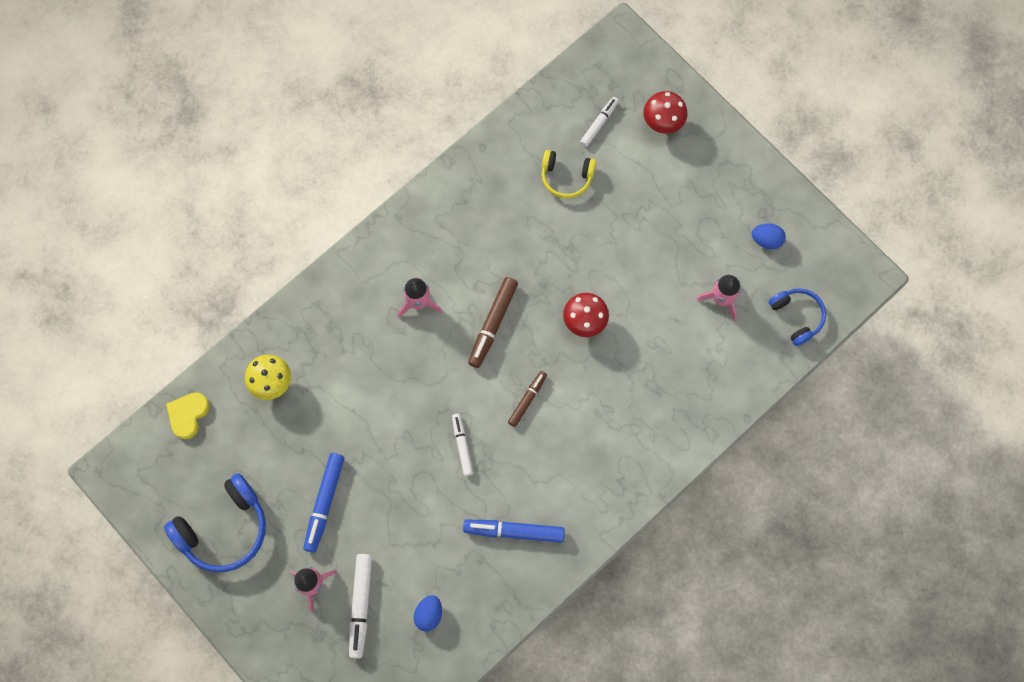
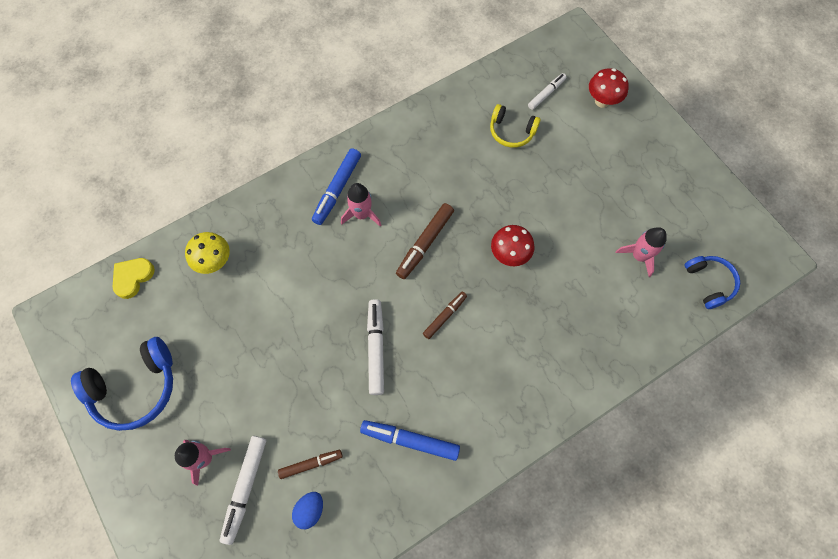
camera: 10 degrees right, 5 degrees down
(324, 503) = (235, 380): blue marker -> blue marker (337, 189)
(420, 571) = (311, 464): none -> brown marker
(462, 445) = (376, 348): white marker -> white marker, size x1.57
(766, 240) = (685, 211): blue egg -> none

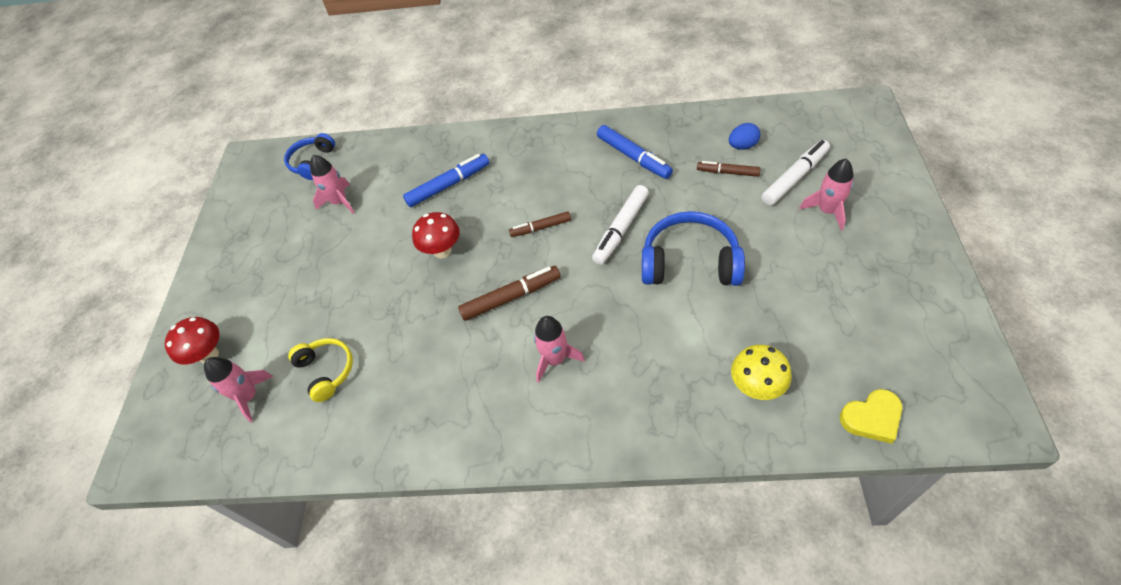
camera: 140 degrees left, 15 degrees down
(135, 388) = (889, 295): blue headphones -> blue headphones (690, 262)
(337, 189) = (564, 403): blue marker -> blue marker (448, 185)
(546, 94) = (249, 396): white marker -> pink rocket

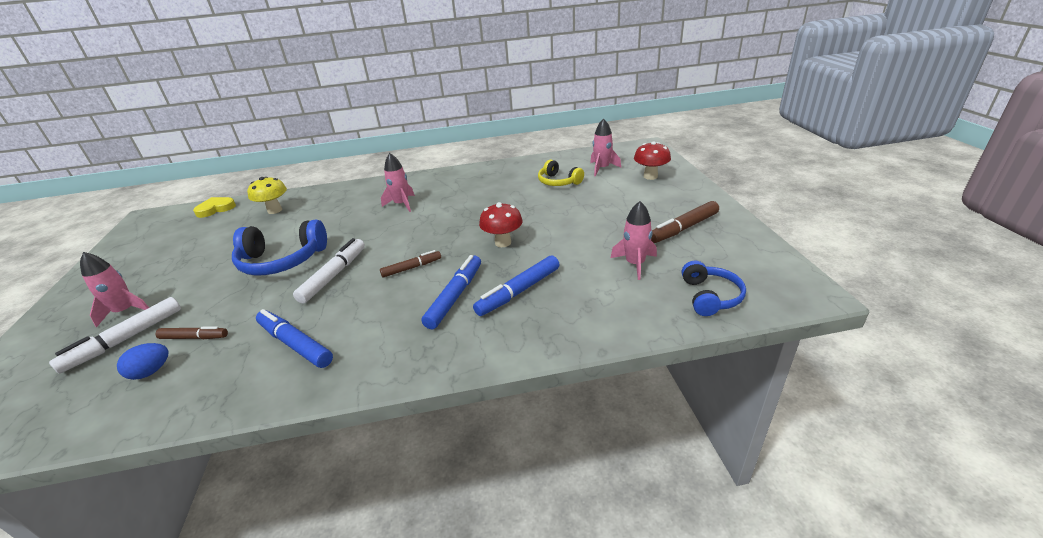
camera: 165 degrees right, 20 degrees down
(503, 187) = (455, 296): none -> blue marker
(511, 297) = (435, 225): brown marker -> brown marker (683, 228)

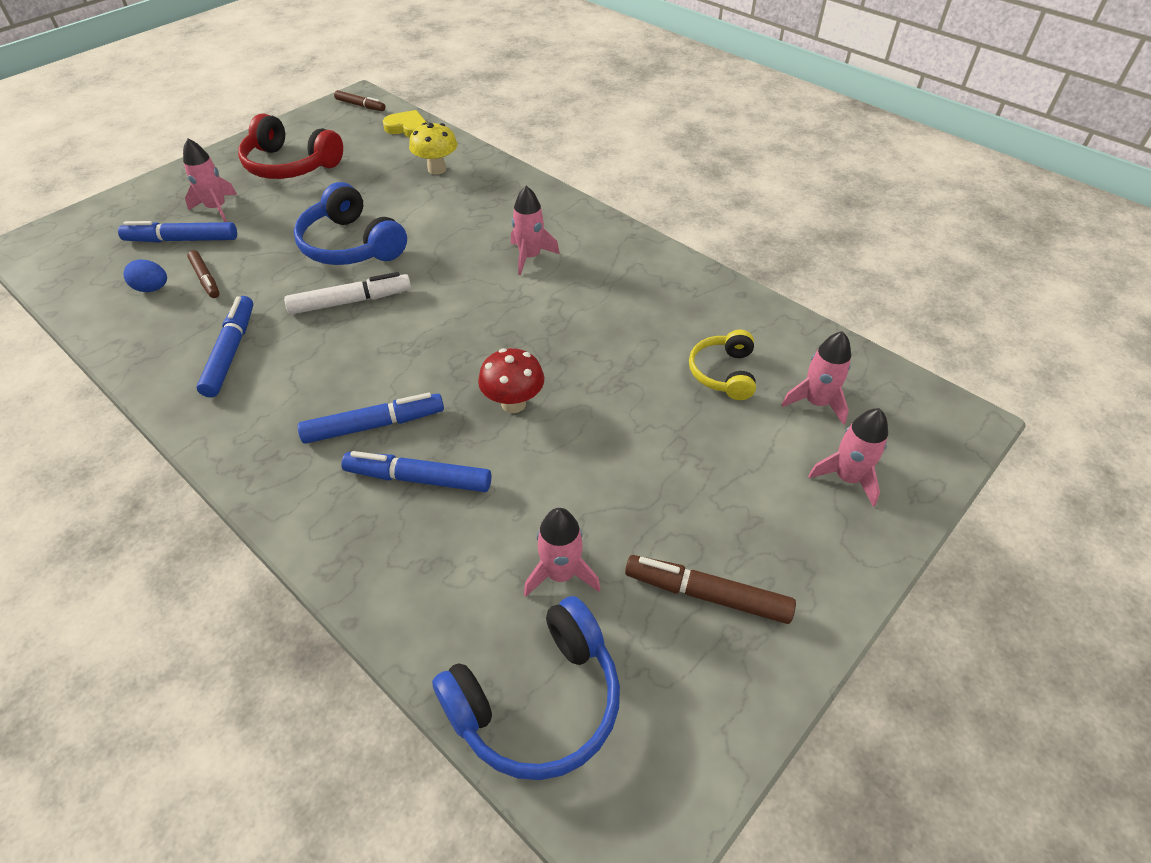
camera: 50 degrees right, 15 degrees up
(125, 339) = (182, 240): white marker -> blue marker
(152, 263) = (290, 165): none -> red headphones
(412, 268) = (404, 354): brown marker -> brown marker (360, 105)
(650, 176) = (847, 478): red mushroom -> pink rocket
(710, 296) = (537, 702): blue headphones -> blue headphones, size x1.63

